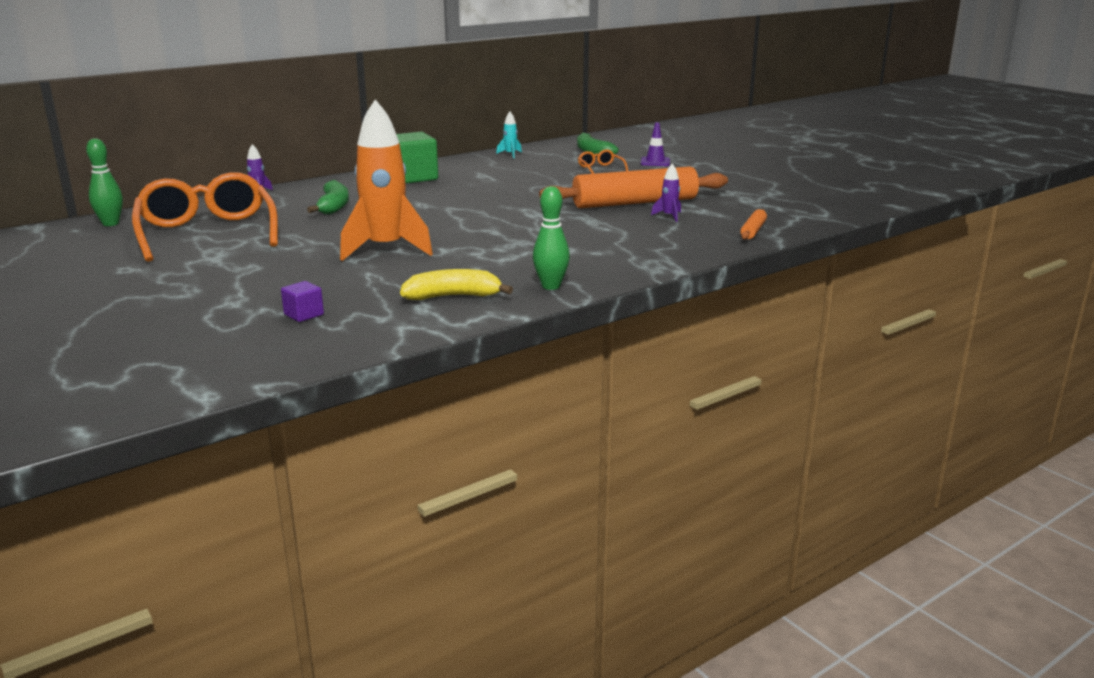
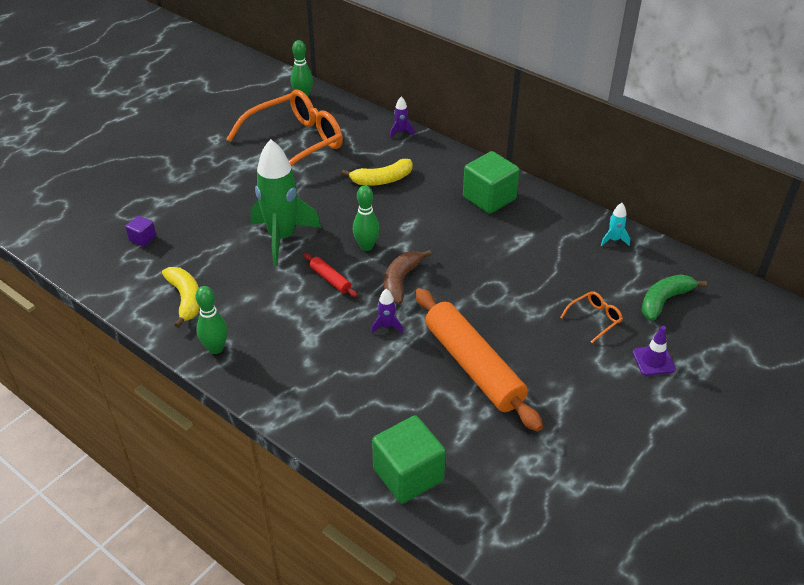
camera: 75 degrees right, 20 degrees up
(333, 206) = (382, 180): green banana -> yellow banana
(386, 249) = (282, 238): orange rocket -> green rocket
(439, 220) = (366, 246): none -> green bowling pin
(478, 236) = (330, 279): none -> red rolling pin
(505, 213) = (401, 281): none -> brown banana
(669, 216) = (435, 399): purple rocket -> purple rocket (386, 326)
(753, 231) = (408, 475): orange rolling pin -> green cube

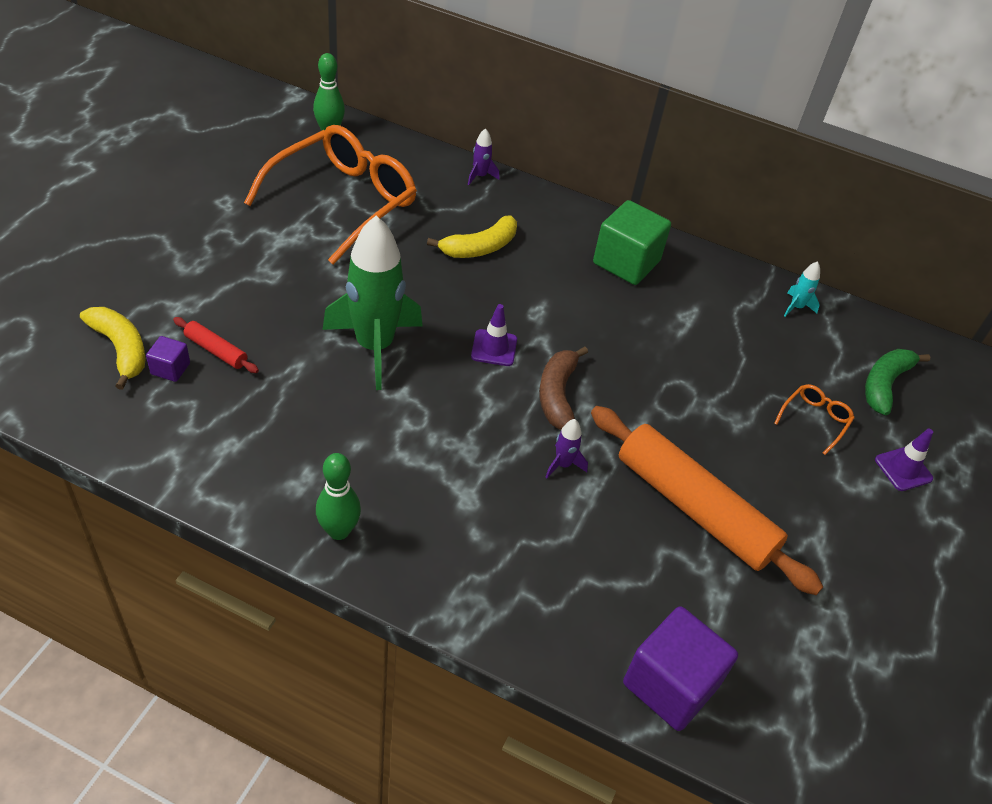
camera: 20 degrees left, 5 degrees up
(185, 299) = (267, 458): yellow banana -> yellow banana (120, 349)
(330, 279) = (463, 403): red rolling pin -> red rolling pin (216, 350)
(366, 246) = (494, 348): green bowling pin -> purple traffic cone
(408, 475) = (670, 684): green cube -> purple cube

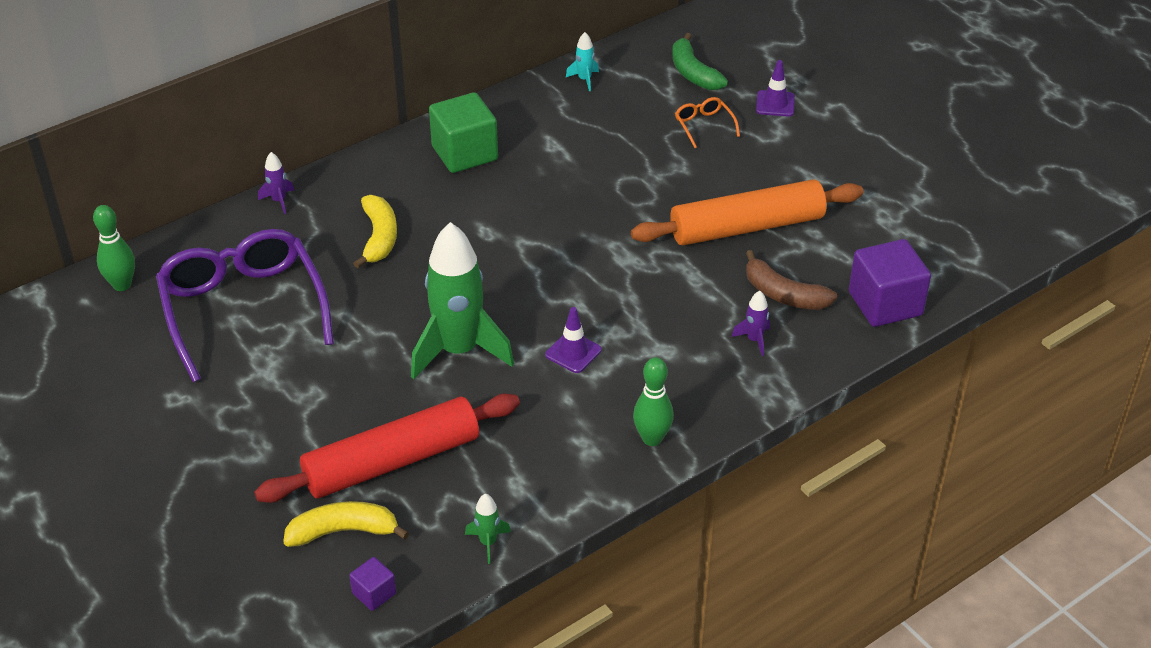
camera: 55 degrees left, 5 degrees down
(146, 451) = (488, 542): none -> green rocket
(170, 368) = (394, 500): purple cube -> purple cube (374, 593)
(216, 350) = (392, 461): red rolling pin -> red rolling pin, size x2.36
(343, 202) = (243, 309): orange glasses -> purple glasses
(494, 348) = (511, 275): purple traffic cone -> purple traffic cone (573, 352)
(557, 395) = (589, 256): brown banana -> brown banana (784, 294)
(563, 464) = (663, 282): purple rocket -> purple rocket (754, 340)

